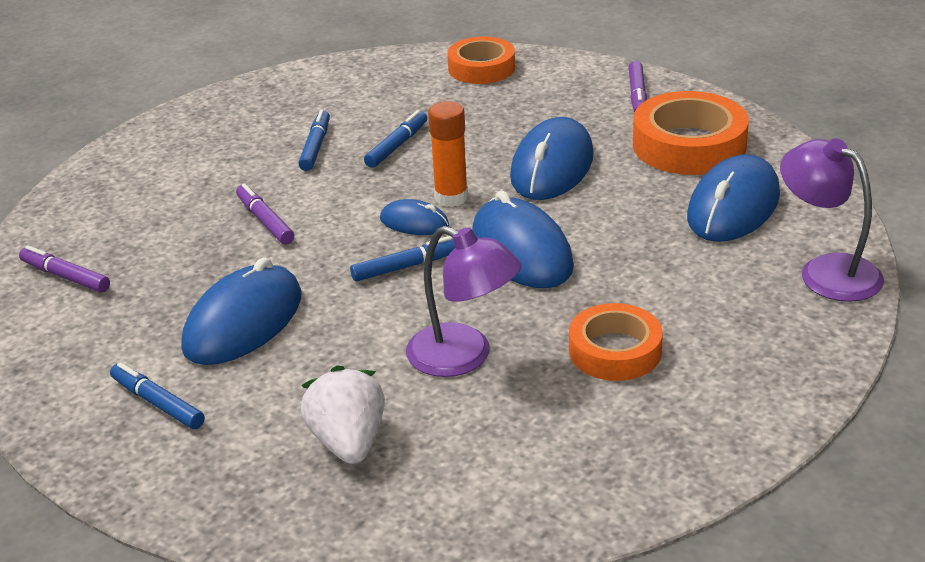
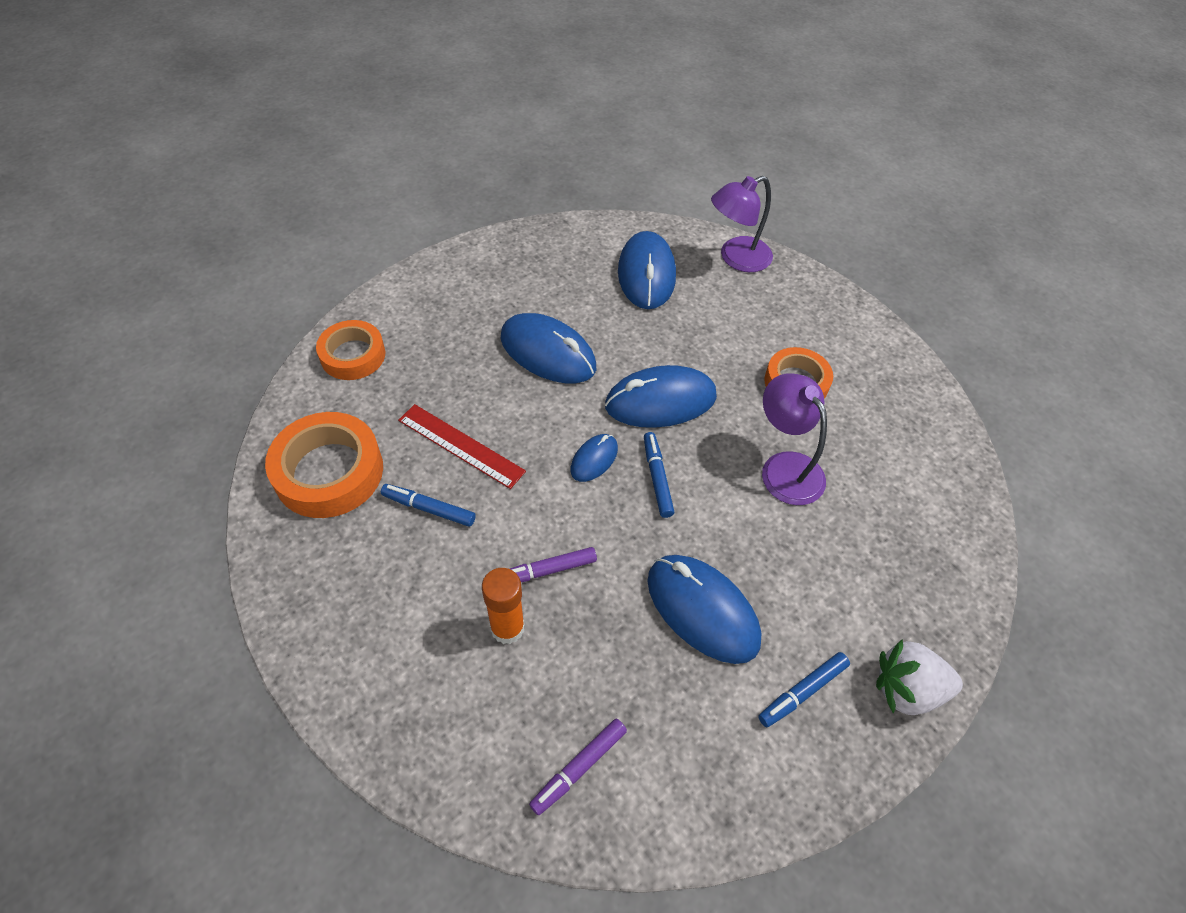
camera: 80 degrees left, 20 degrees up
(348, 442) = (871, 558): white strawberry -> white strawberry (907, 689)
(397, 146) = (461, 445): blue marker -> red ruler
(451, 198) = (566, 426): orange glue stick -> orange glue stick (507, 628)
(464, 357) = (785, 467): purple lamp -> purple lamp turned 75 degrees counterclockwise
(637, 95) = (463, 274): purple marker -> none
(689, 145) = (554, 270): orange tape -> orange tape (329, 472)
(733, 207) = (646, 274): blue mouse -> blue mouse turned 45 degrees clockwise

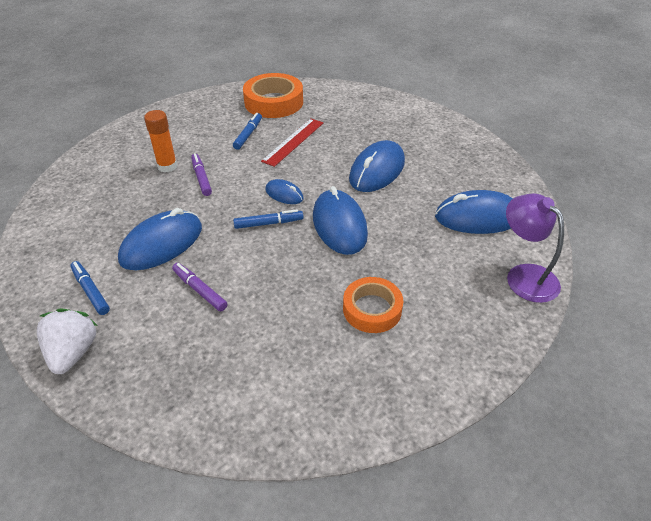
camera: 90 degrees right, 10 degrees down
(353, 355) = (358, 99): orange tape -> none
(579, 768) = (79, 194): purple marker -> purple marker (200, 290)
(785, 467) = (278, 295): purple lamp -> none

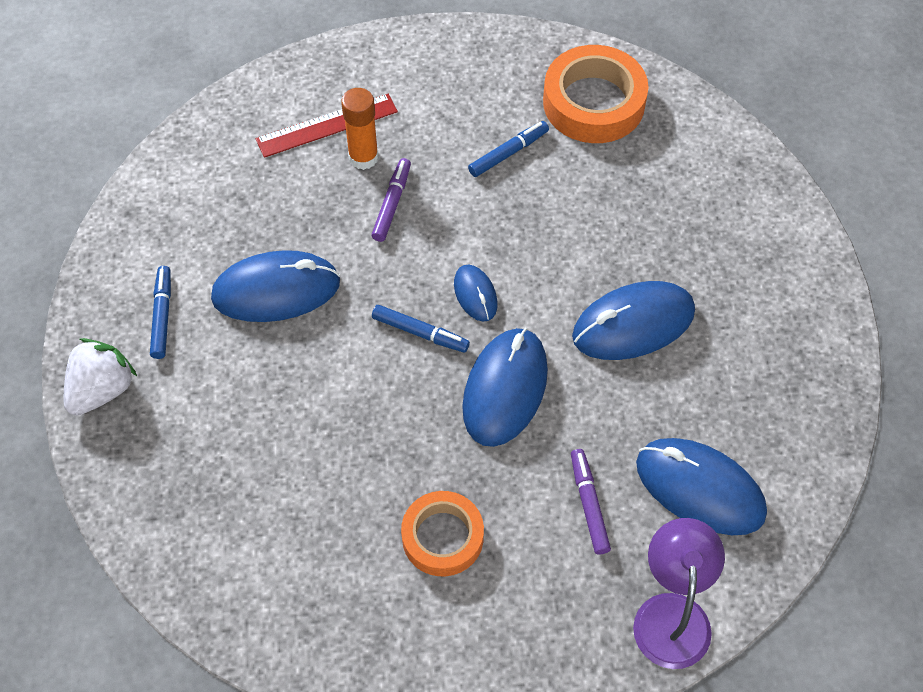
camera: 35 degrees right, 15 degrees up
(200, 290) = (274, 387): purple marker -> purple marker (589, 504)
(293, 141) = (560, 202): red ruler -> red ruler (327, 125)

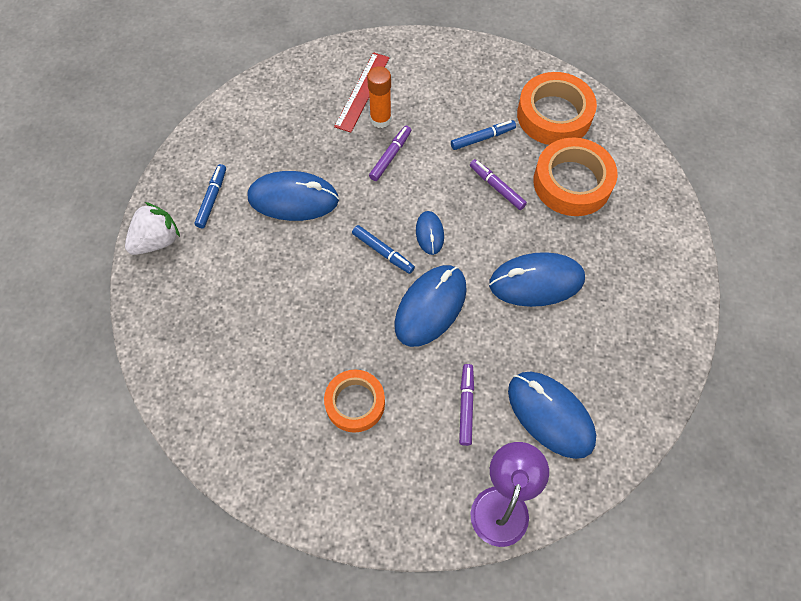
camera: 15 degrees right, 5 degrees up
(327, 125) = (362, 91): red ruler -> red ruler turned 60 degrees counterclockwise
(546, 214) = (497, 187): none -> purple marker
(642, 186) = (572, 182): none -> orange tape

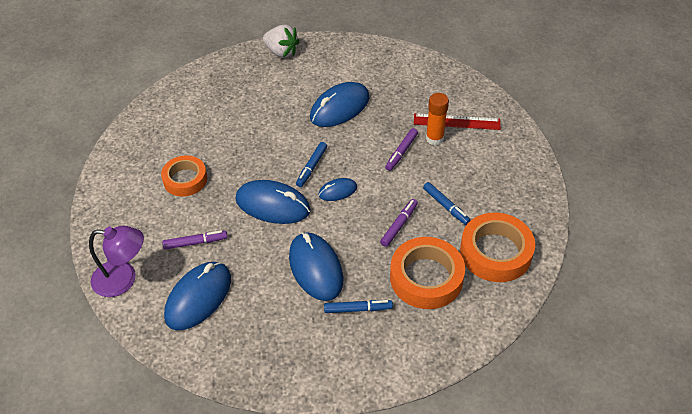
camera: 75 degrees right, 15 degrees down
(212, 199) = (324, 68): blue marker -> blue marker (358, 309)
(293, 199) = (339, 108): blue mouse -> blue mouse turned 60 degrees clockwise
(390, 156) = (401, 152): purple marker -> purple marker turned 105 degrees clockwise

